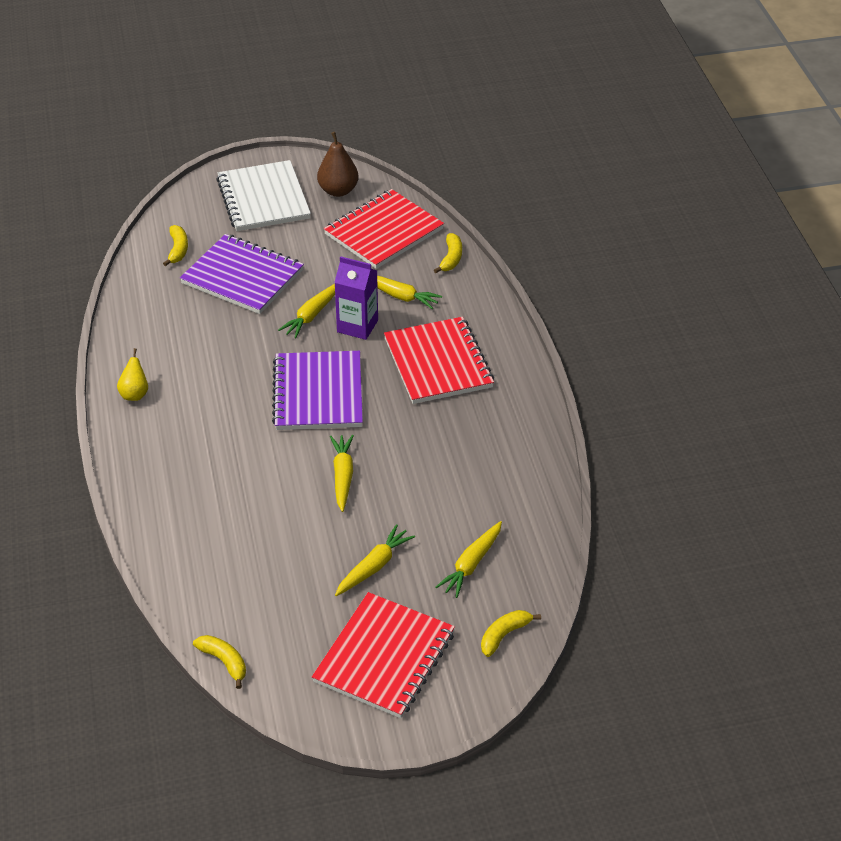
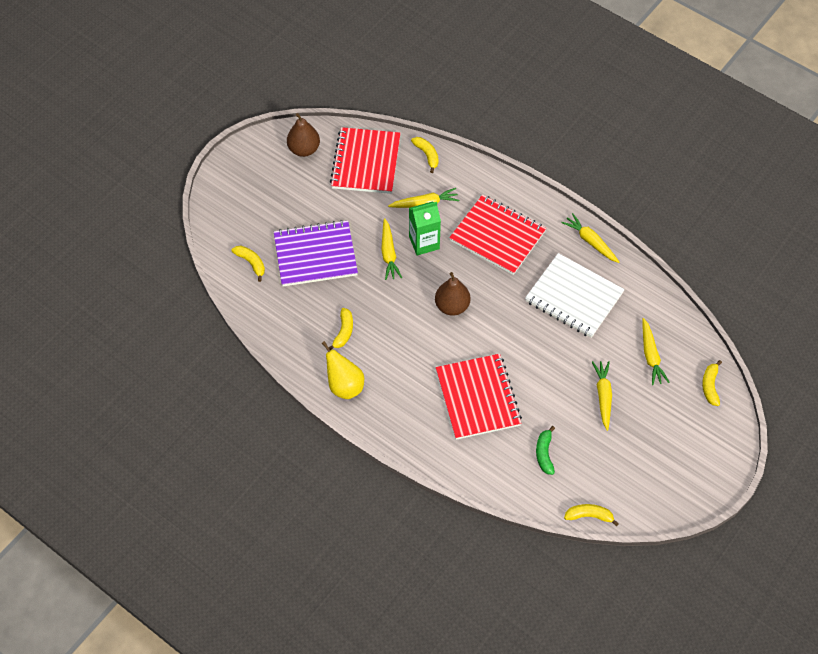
camera: 40 degrees left, 15 degrees up
(135, 394) = (344, 386): yellow pear -> yellow pear, size x1.53
(189, 351) = (344, 332): none -> yellow banana
(249, 576) = (544, 453): none -> green banana
(263, 199) = (263, 187): white notebook -> white notebook (574, 297)
(318, 393) = (452, 306): purple notebook -> brown pear
(342, 476) = (525, 351): yellow carrot -> yellow carrot (590, 241)
(357, 326) = (424, 242): purple carton -> green carton
(384, 657) = (666, 446): red notebook -> red notebook (478, 398)

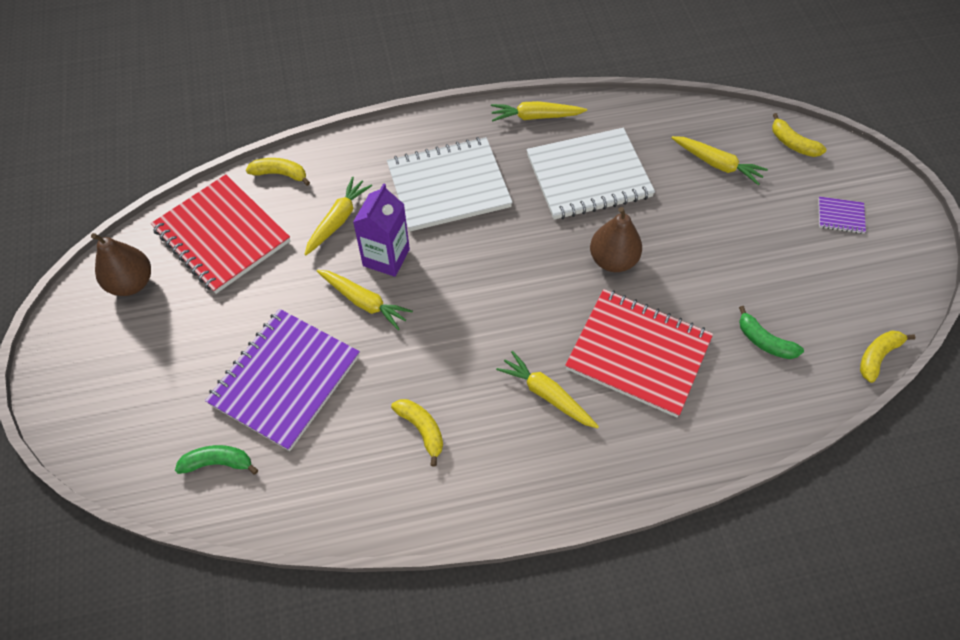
camera: 50 degrees left, 0 degrees up
(251, 263) = (218, 463): yellow banana -> green banana
(344, 386) = (498, 486): yellow pear -> none
(424, 242) = (386, 257): green carton -> purple carton
(452, 306) = (495, 291): brown pear -> brown pear (612, 260)
(497, 236) = (448, 186): red notebook -> white notebook
(603, 396) = (733, 237): yellow carrot -> yellow carrot (546, 395)
(676, 443) = (840, 216): none -> purple notebook

